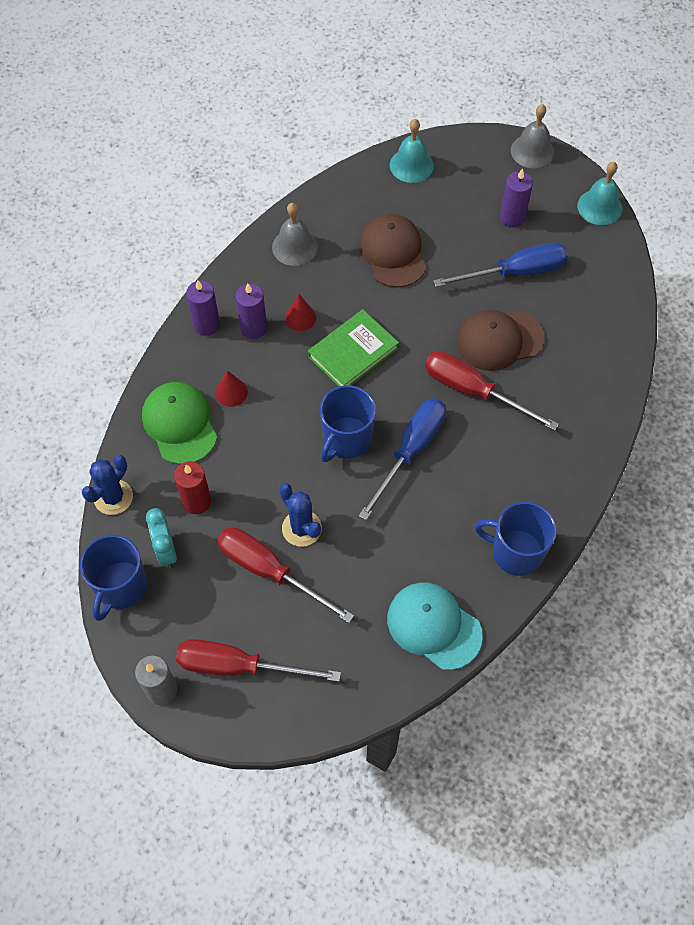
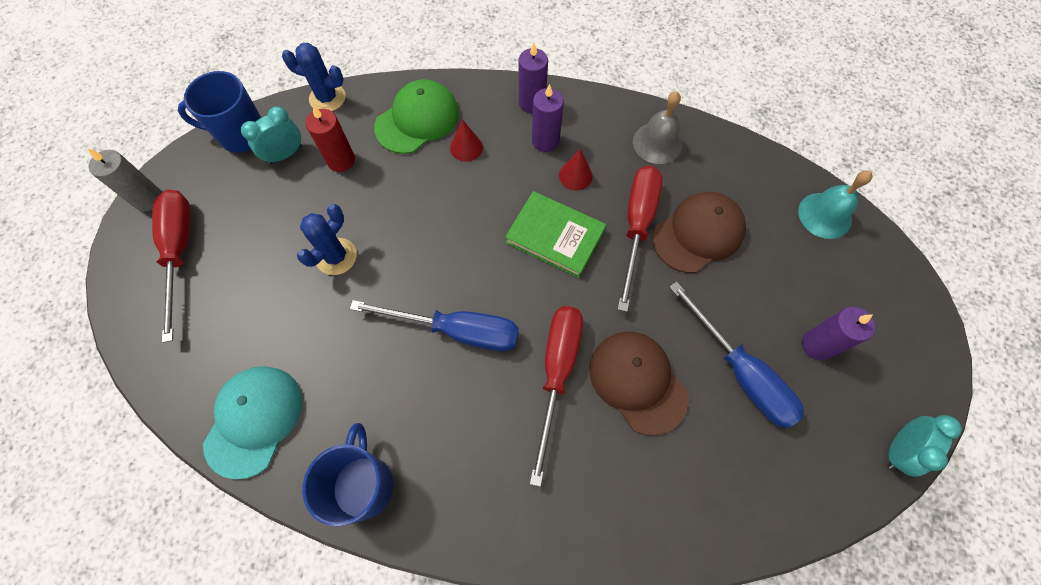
camera: 70 degrees right, 5 degrees up
(270, 571) = (283, 245): red screwdriver -> red screwdriver (637, 226)
(346, 439) = (449, 264): blue mug -> none
(532, 151) = (930, 339): grey bell -> none
(599, 207) = (897, 449): turquoise bell -> turquoise clock

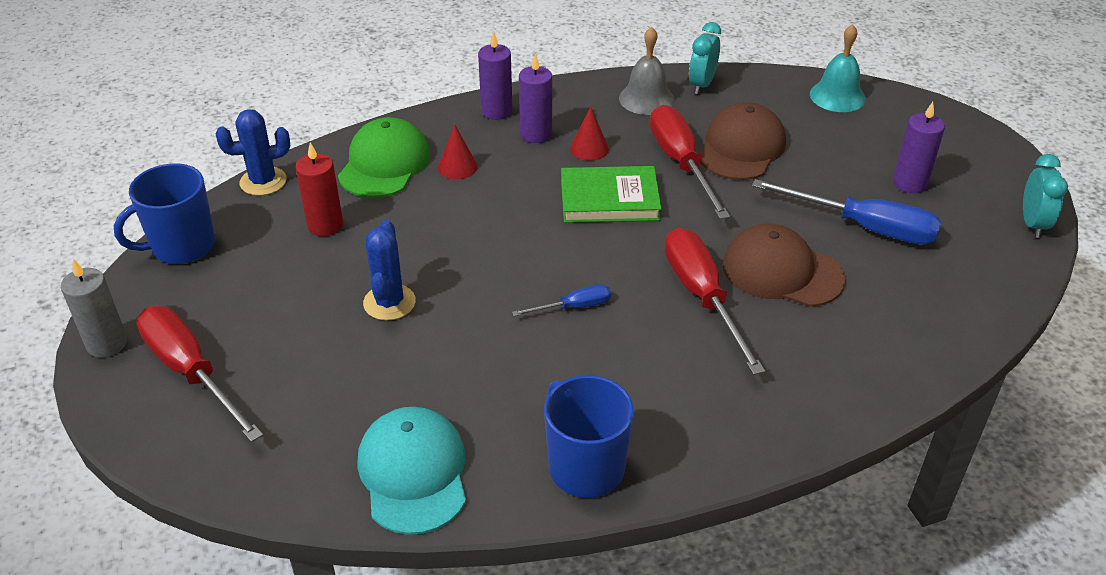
camera: 30 degrees left, 25 degrees down
(285, 154) = (253, 244): turquoise clock -> turquoise clock (701, 84)
(456, 330) = (573, 307): blue screwdriver -> blue screwdriver, size x0.50

